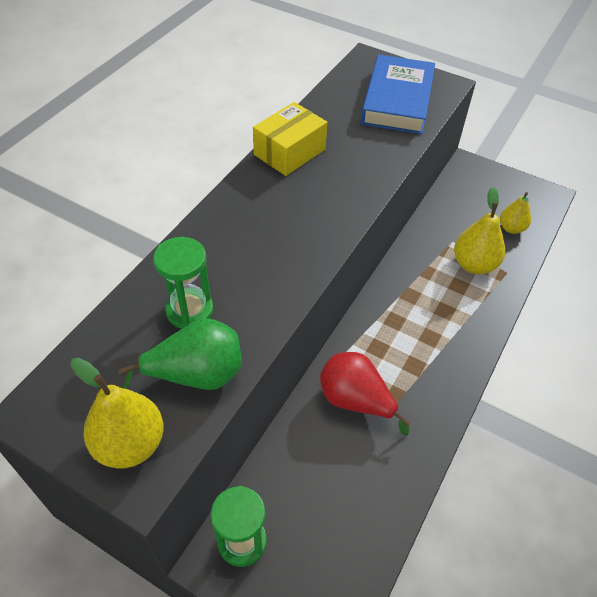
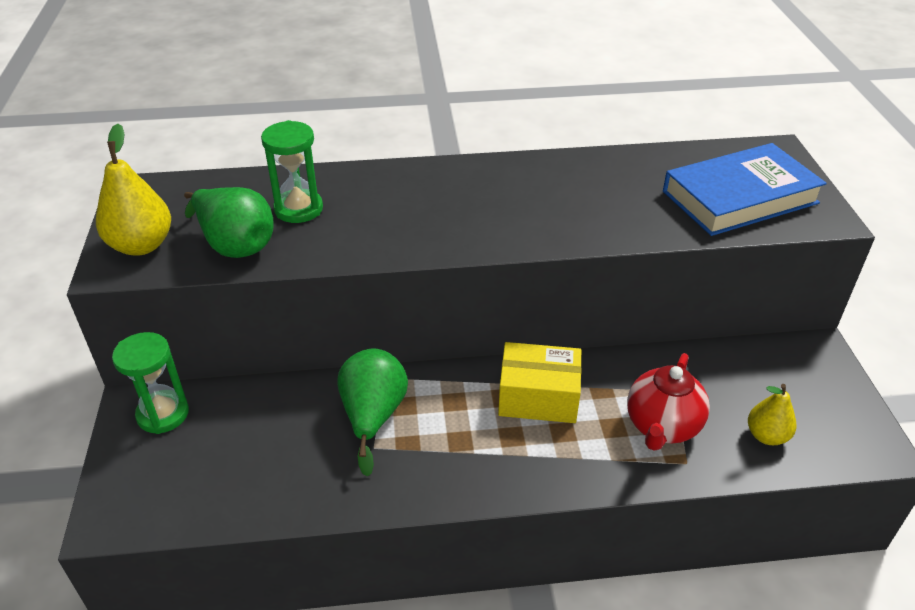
camera: 55 degrees right, 10 degrees down
(289, 152) = (557, 169): yellow box -> yellow box (538, 397)
(356, 401) = (373, 416): red pear -> green pear
(474, 264) = (662, 427): yellow pear -> red teapot

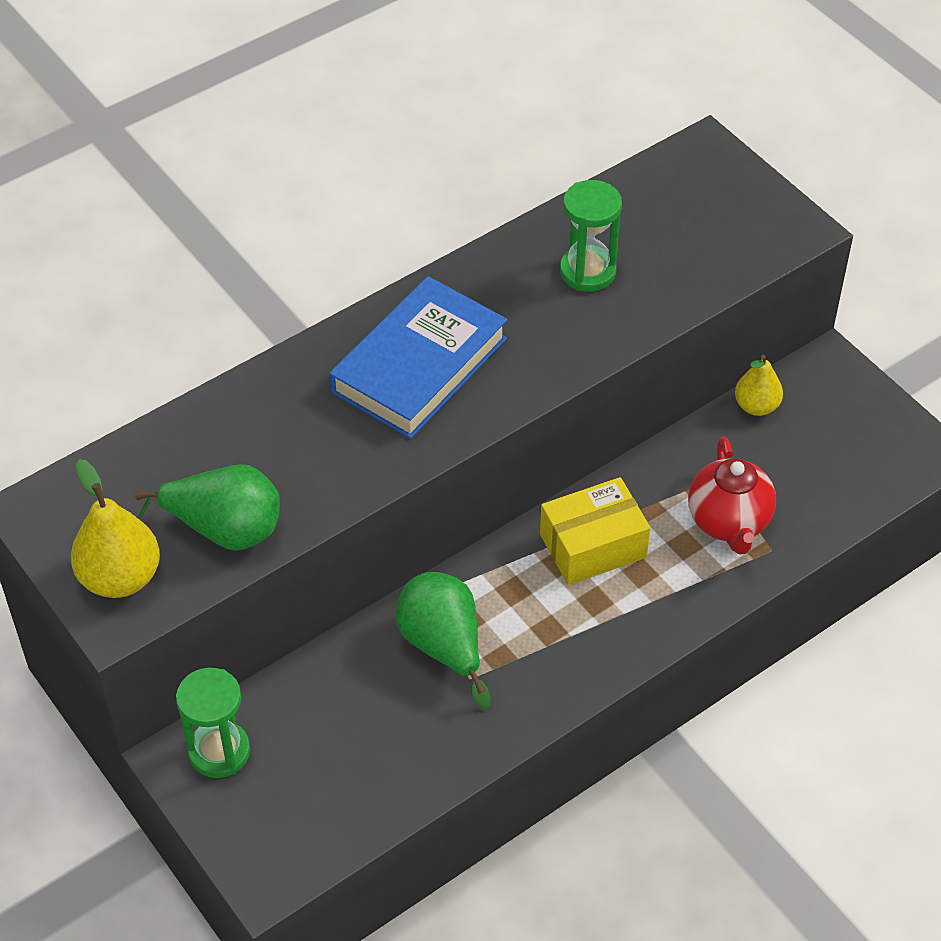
camera: 30 degrees left, 10 degrees up
(298, 209) = (252, 452): green hourglass -> green hourglass (587, 271)
(739, 197) = (702, 235): blue book -> blue book (419, 365)
(766, 436) = (827, 486): yellow pear -> yellow pear (756, 406)

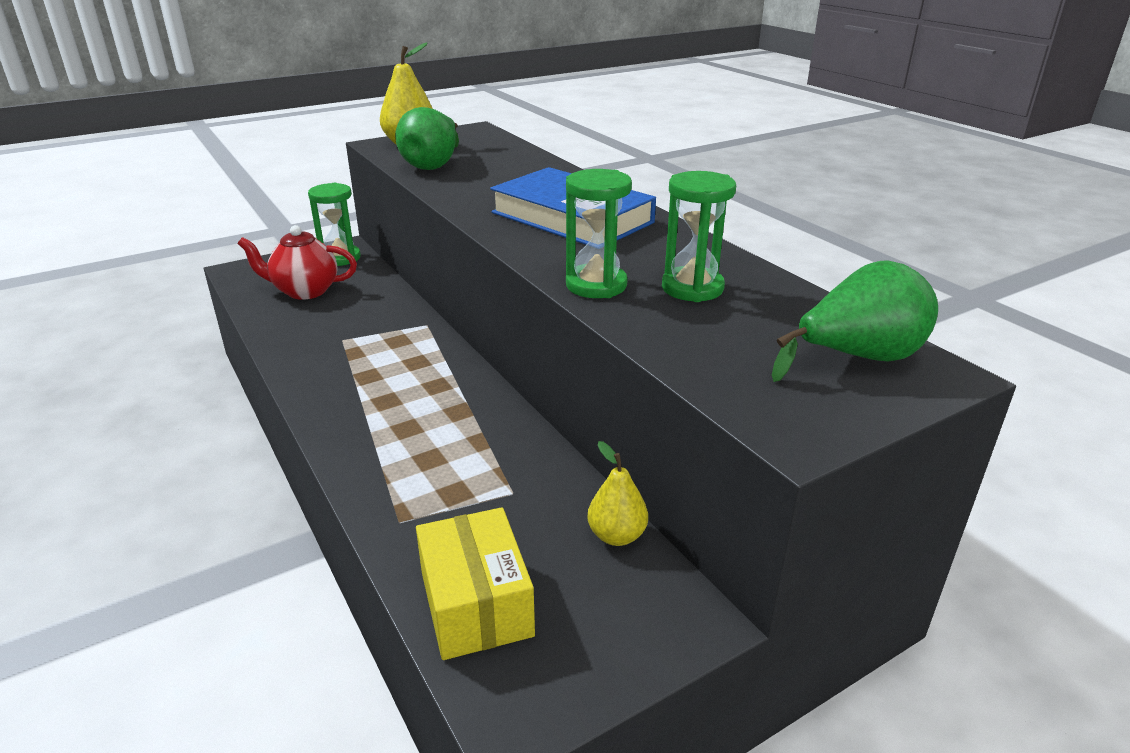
camera: 95 degrees right, 20 degrees down
(443, 646) = (377, 331): green pear -> green pear (857, 358)
(592, 337) = (596, 285): none -> green hourglass
(593, 546) = (448, 404): yellow box -> yellow box (476, 604)
(729, 522) = (448, 493): red teapot -> red teapot (305, 291)

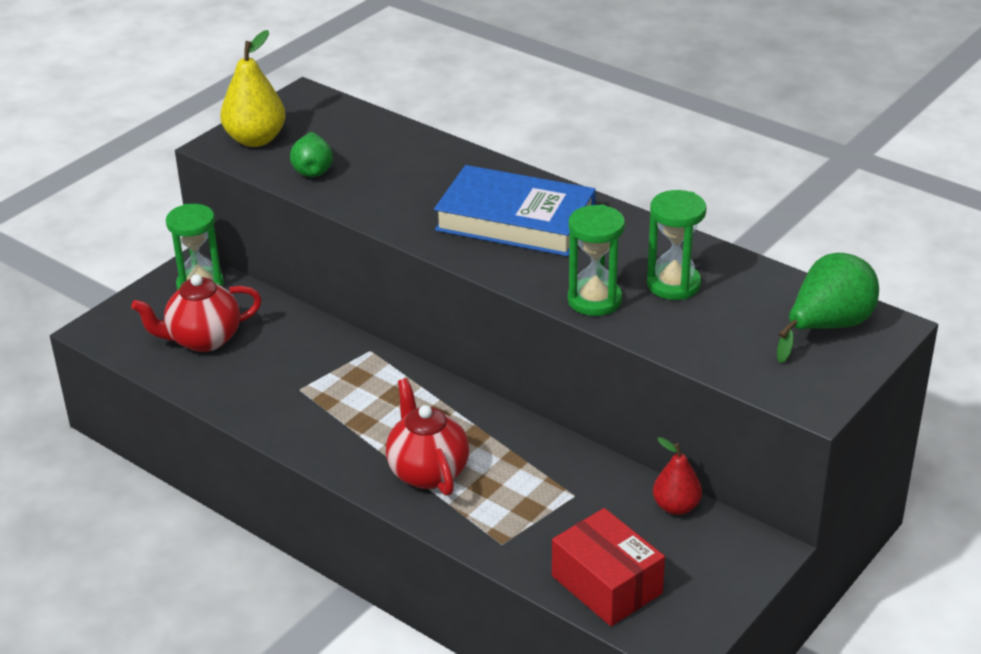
camera: 20 degrees left, 5 degrees up
(387, 432) = (427, 472): none -> red teapot
(433, 165) = (313, 170): green pear -> green pear, size x0.64
(476, 604) = (606, 584): yellow box -> red box
(616, 535) = (676, 507): yellow pear -> red pear

